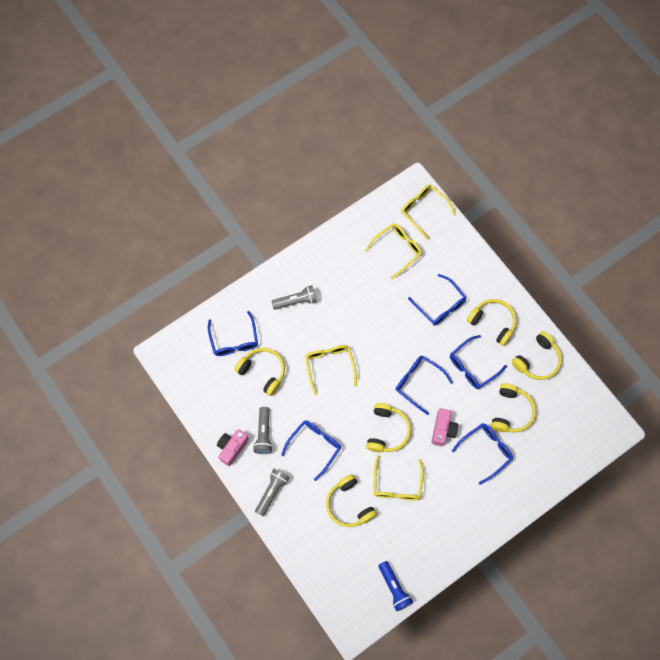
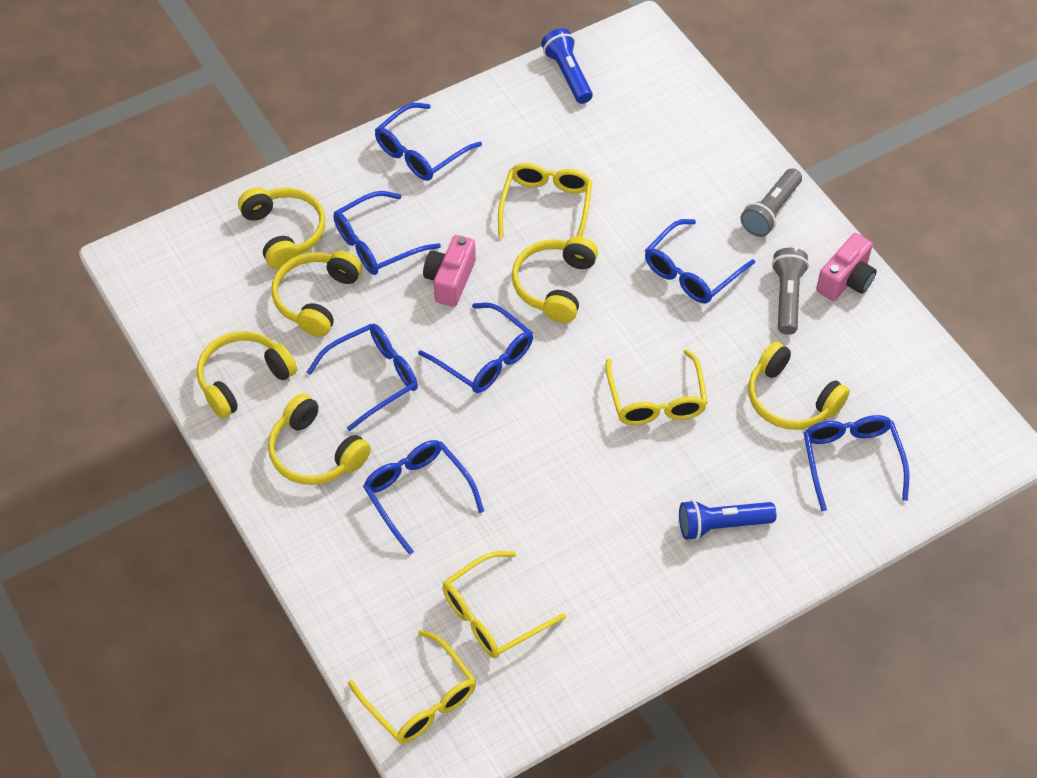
camera: 175 degrees left, 15 degrees down
(296, 301) = (721, 525): grey flashlight -> blue flashlight
(349, 504) = (634, 184): yellow headphones -> yellow headphones (284, 233)
(473, 518) = (421, 152): none -> blue glasses

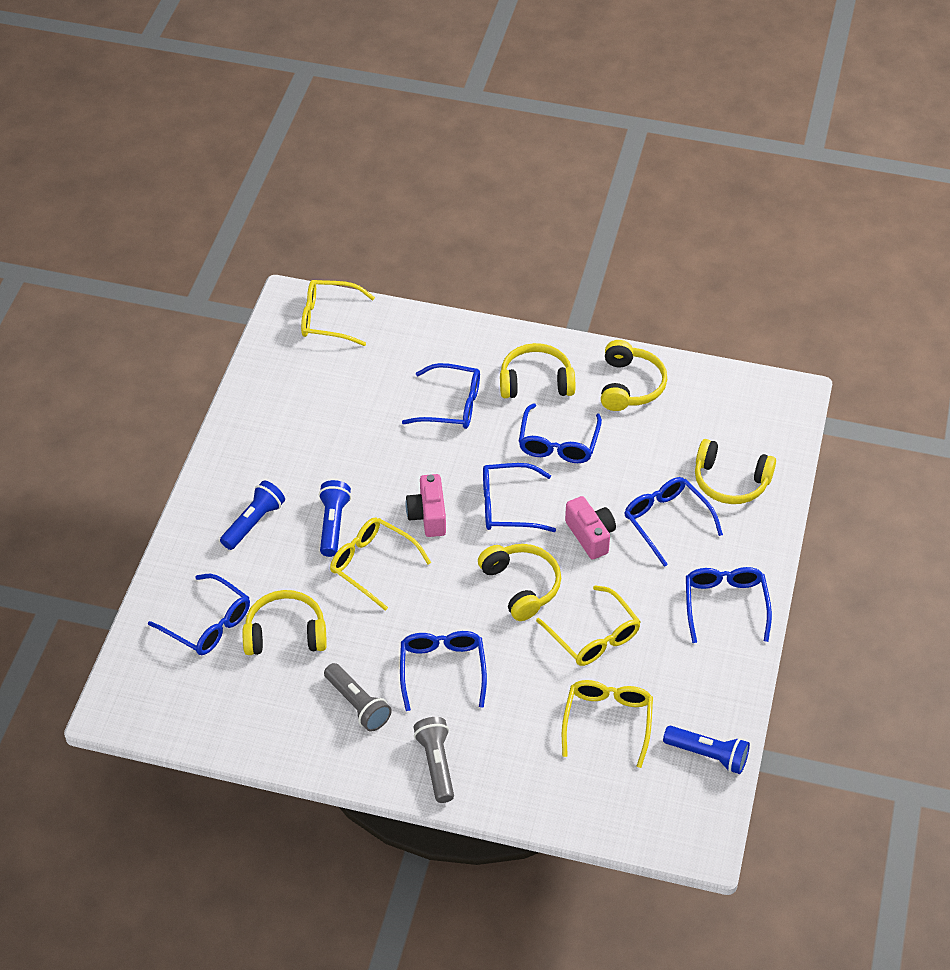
camera: 135 degrees right, 5 degrees down
(316, 299) = (654, 459): yellow headphones -> none
(377, 243) = (666, 521): blue glasses -> blue glasses turned 45 degrees counterclockwise
(493, 614) = (336, 381): yellow glasses -> yellow glasses (607, 722)
(652, 464) = (333, 524): none -> blue flashlight
(846, 280) = (328, 752): pink camera -> pink camera (428, 515)

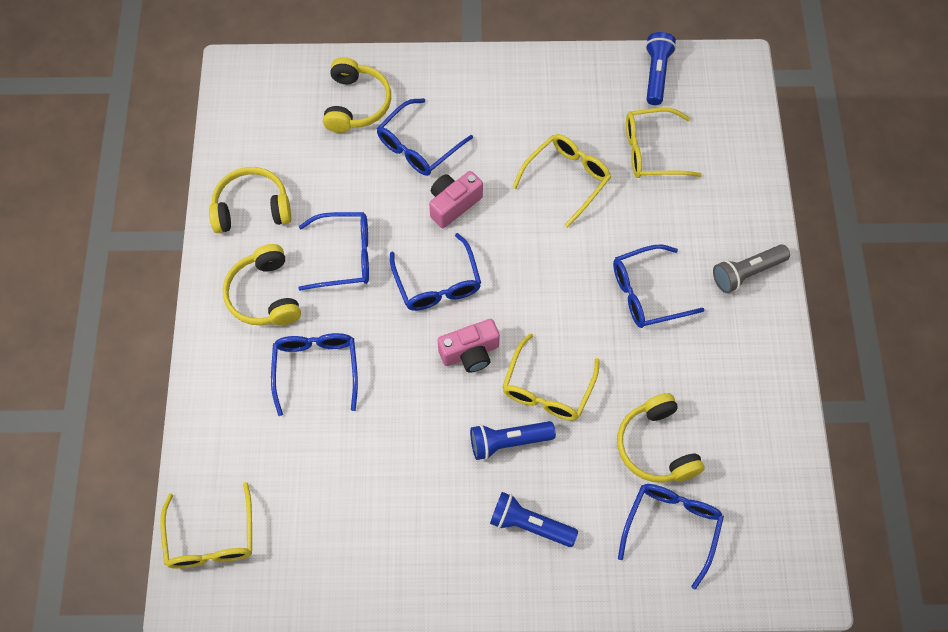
camera: 105 degrees left, 15 degrees up
(358, 704) = (711, 355): grey flashlight -> none
(521, 586) = (530, 249): yellow headphones -> none
(725, 605) = (499, 86): blue glasses -> none

